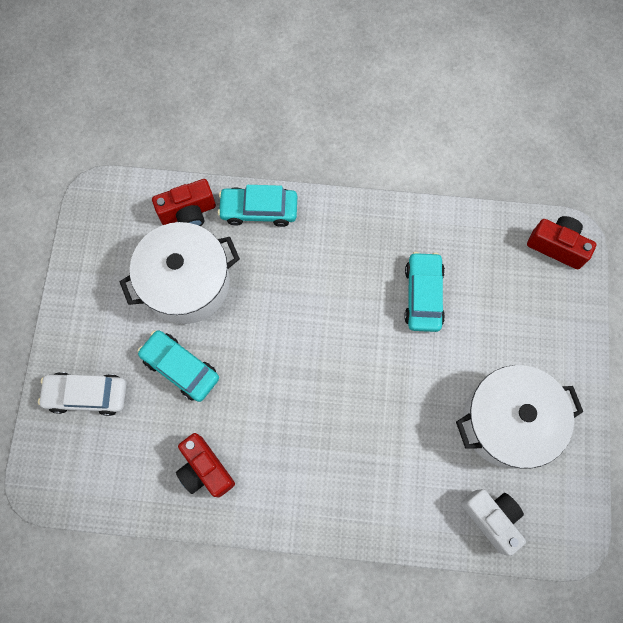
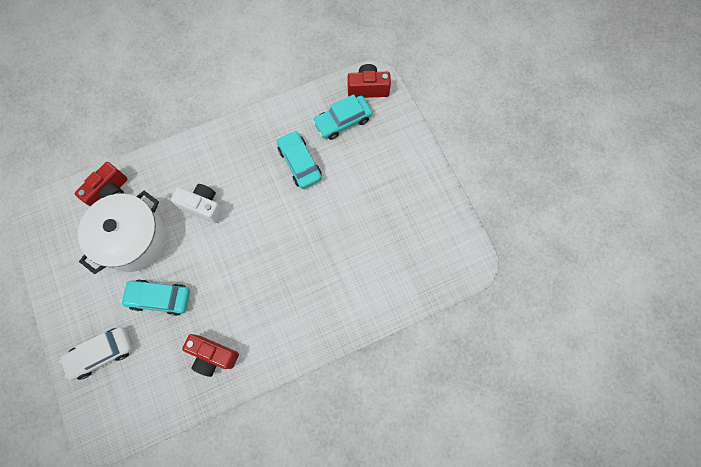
camera: 30 degrees left, 0 degrees up
(259, 210) = (160, 165): turquoise car -> turquoise car (343, 121)
(491, 518) = (417, 278): white camera -> white camera (203, 206)
(507, 422) = (395, 213): white pot -> none

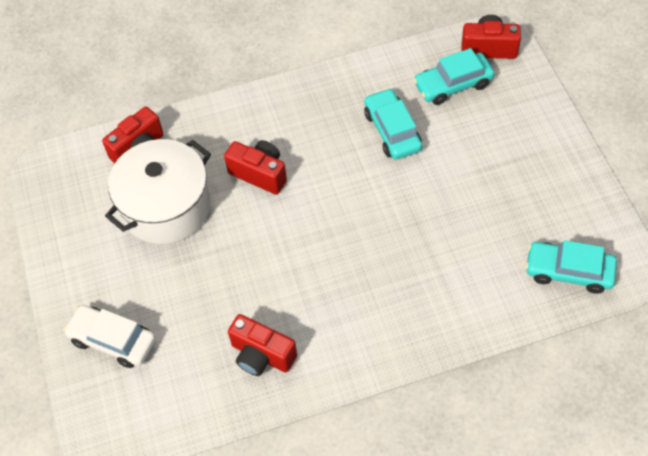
camera: 10 degrees right, 15 degrees down
(101, 353) = (113, 340): white car -> white car turned 45 degrees clockwise
(160, 298) = (195, 279): turquoise car -> turquoise car (568, 272)
(203, 206) = (259, 174): white camera -> red camera

